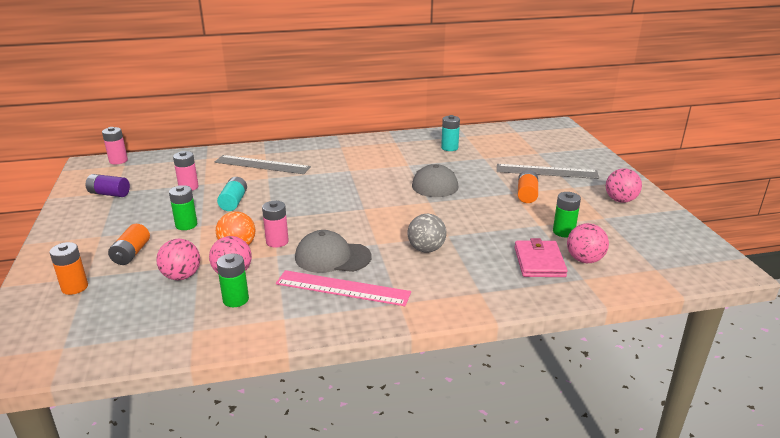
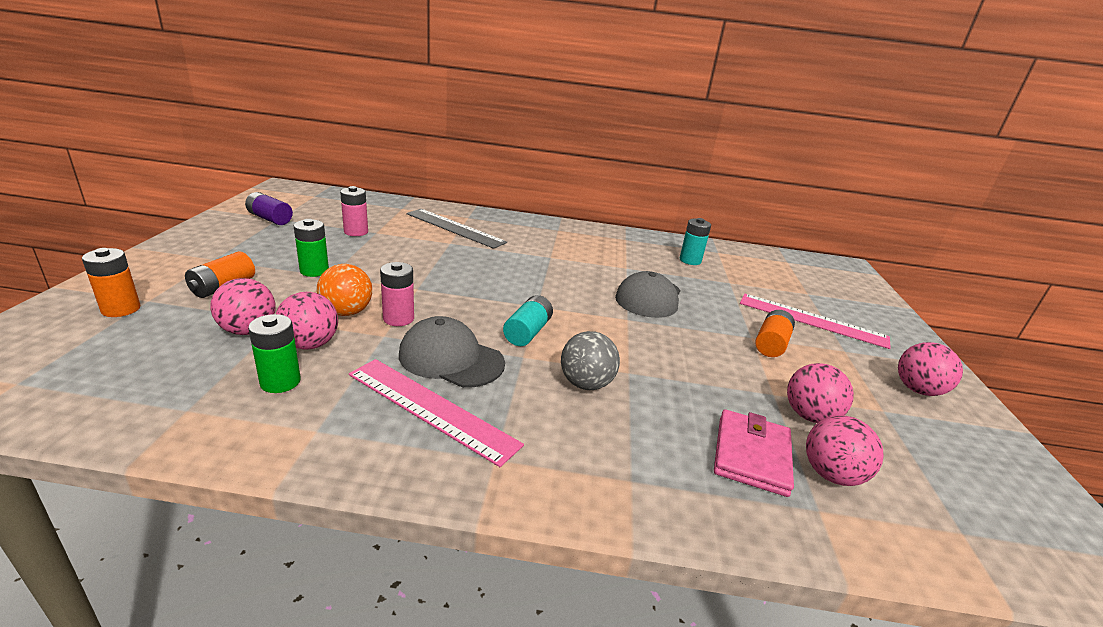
camera: 15 degrees right, 0 degrees up
(118, 161) = (312, 190): pink battery -> none
(233, 202) = (389, 259): turquoise battery -> turquoise battery (528, 332)
(546, 171) = (812, 320): grey ruler -> pink ruler
(563, 232) = (809, 415): green battery -> pink ball

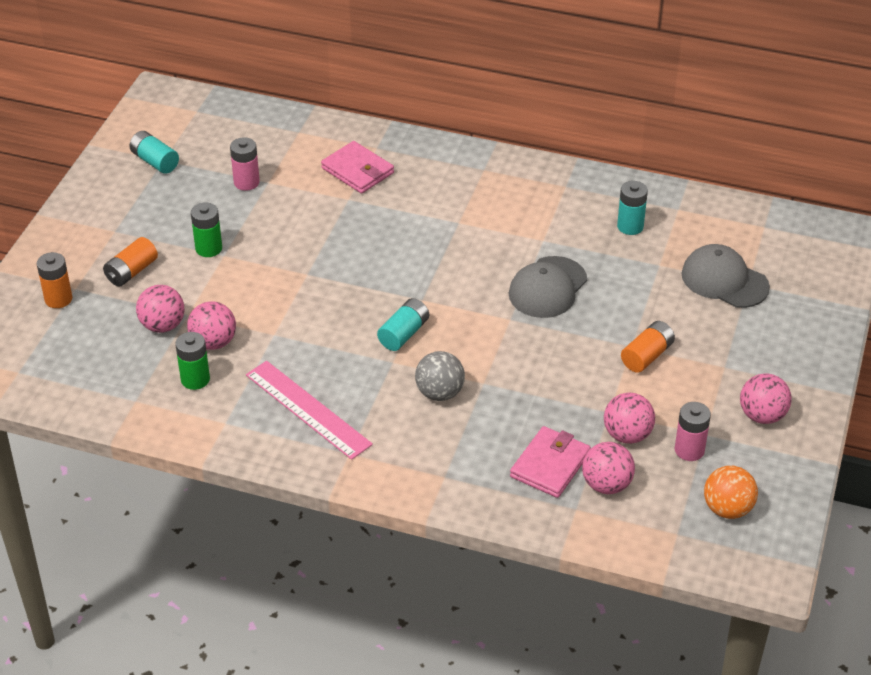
camera: 15 degrees right, 15 degrees up
(270, 219) = (155, 161): purple battery -> turquoise battery
(347, 312) = (241, 305): orange ball -> orange ball (727, 509)
(398, 318) = (287, 314): pink battery -> pink battery (689, 450)
(451, 358) = (329, 362): grey cap -> grey cap (724, 280)
(455, 228) = (357, 171): grey ruler -> pink wallet
(812, 320) = (719, 325): pink ruler -> none

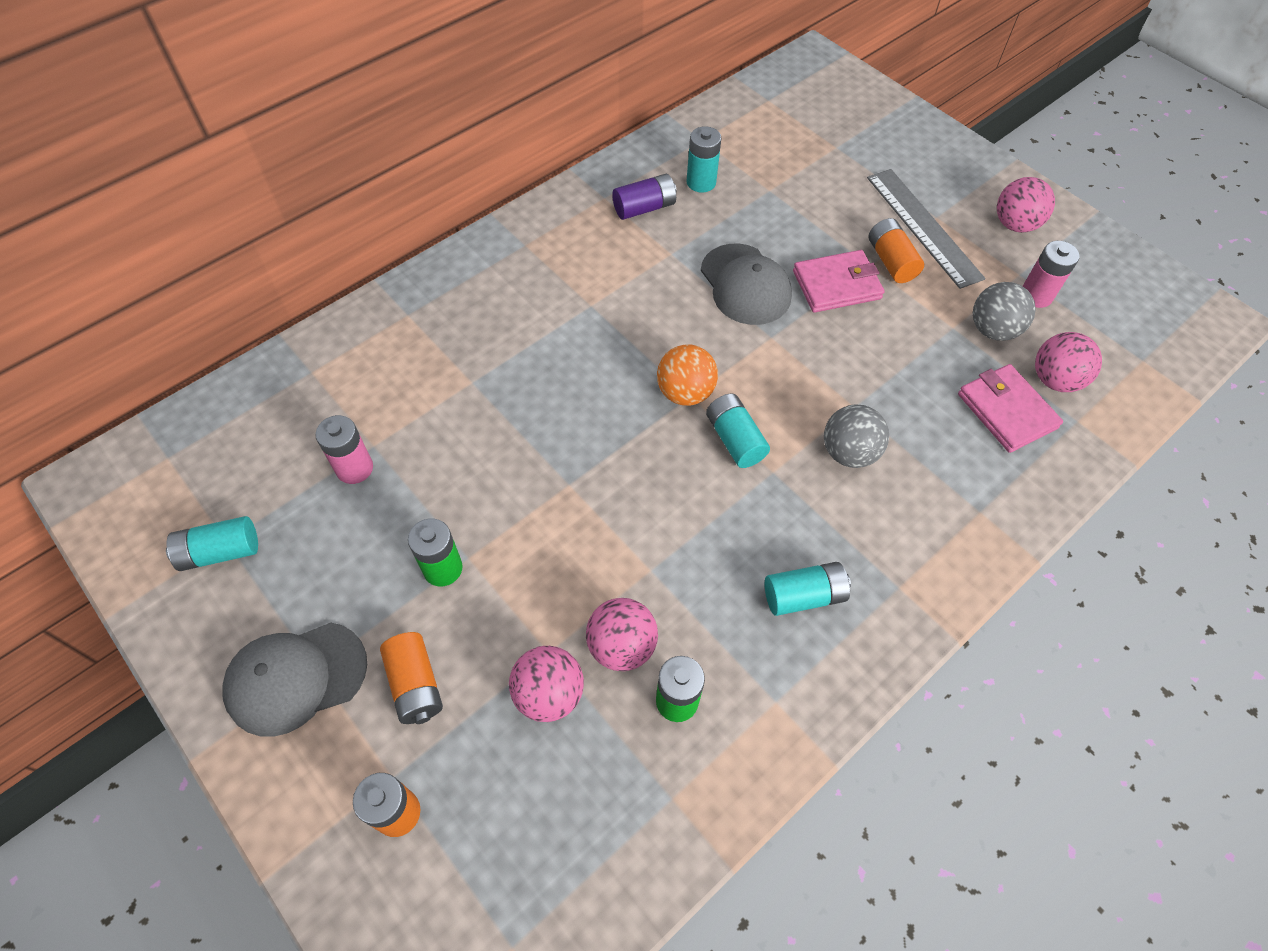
camera: 60 degrees left, 15 degrees up
(308, 409) = (804, 596): pink ruler -> turquoise battery
(357, 171) = (431, 350): pink wallet -> pink wallet (836, 285)
(574, 209) = (644, 208): none -> purple battery
(627, 435) = (993, 330): pink ball -> grey ball
(704, 362) = (923, 227): none -> grey ruler
(724, 280) = (822, 159): grey cap -> grey cap (296, 678)
(727, 509) = (1125, 308): orange ball -> orange ball (685, 392)

